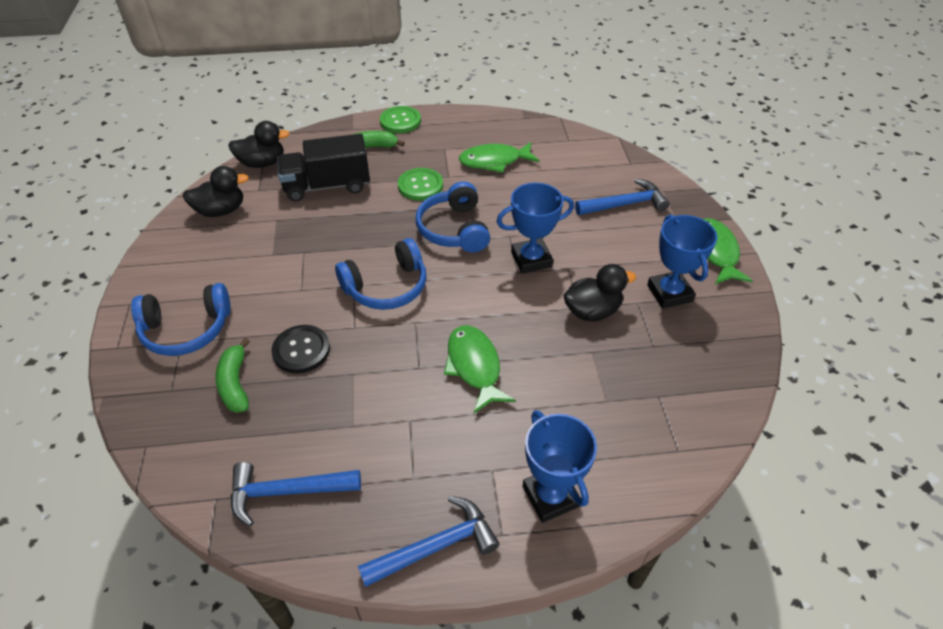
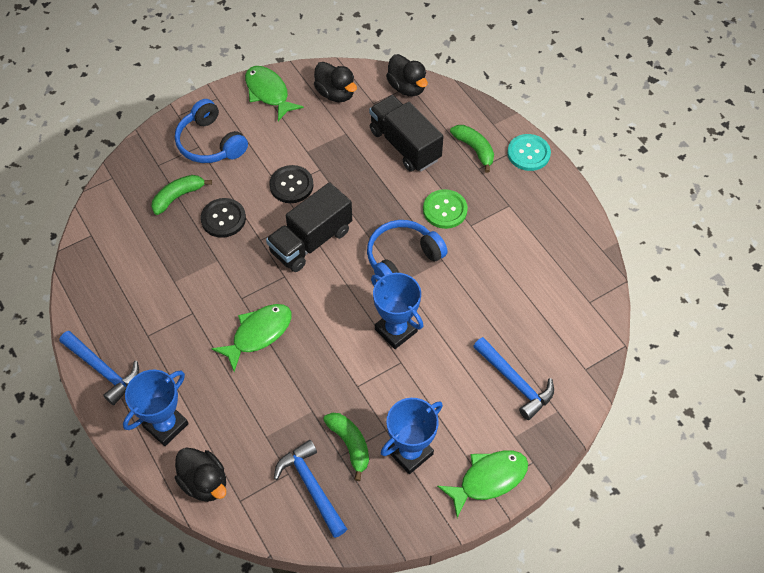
camera: 65 degrees right, 10 degrees up
(287, 492) = (110, 270): blue hammer -> blue hammer (311, 487)
(305, 279) = (291, 185): none -> black button
(386, 286) = (311, 241): blue headphones -> black truck
(400, 121) = (528, 153): green button -> turquoise button
(494, 161) = (514, 252): green fish -> green fish (268, 93)
(592, 311) = (357, 397): black duck -> black duck (204, 482)
(644, 334) = (350, 444): none -> green banana

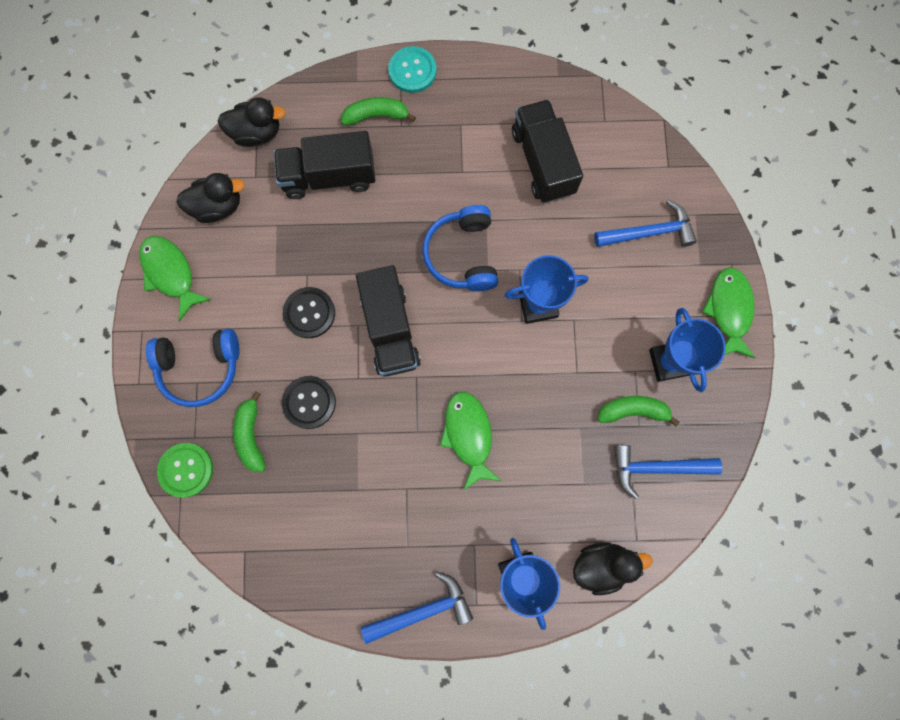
camera: 60 degrees left, 20 degrees up
(268, 93) = (171, 273): green fish -> green fish turned 60 degrees clockwise
(445, 210) = (430, 184): green button -> green button (186, 470)
(519, 275) = (542, 162): none -> black truck

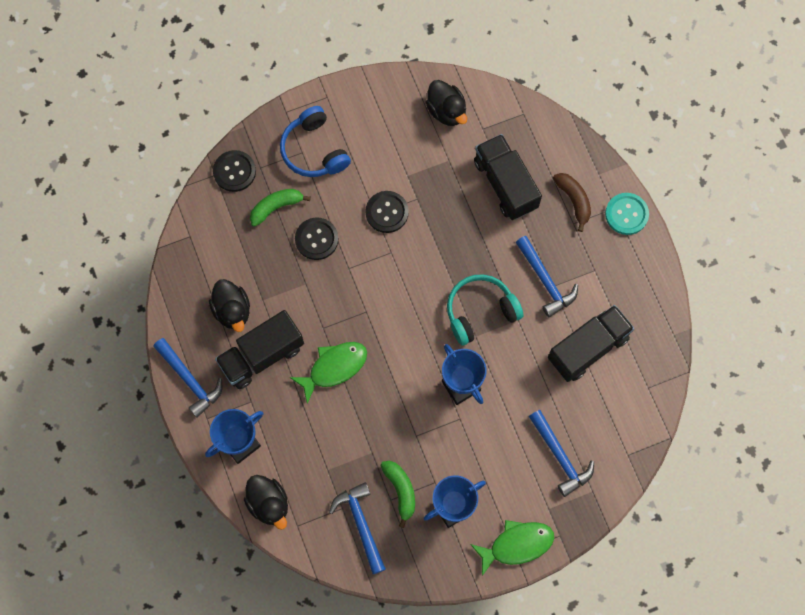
camera: 70 degrees right, 5 degrees down
(171, 273) = (379, 99): green fish -> none
(186, 470) = (234, 171): green button -> black button
(257, 133) = (520, 115): black duck -> black duck (232, 310)
(376, 116) = (574, 201): green banana -> brown banana
(390, 329) = (396, 278): black truck -> black truck (262, 355)
(453, 176) = (545, 281): none -> blue hammer
(463, 255) = (480, 312): blue headphones -> turquoise headphones

